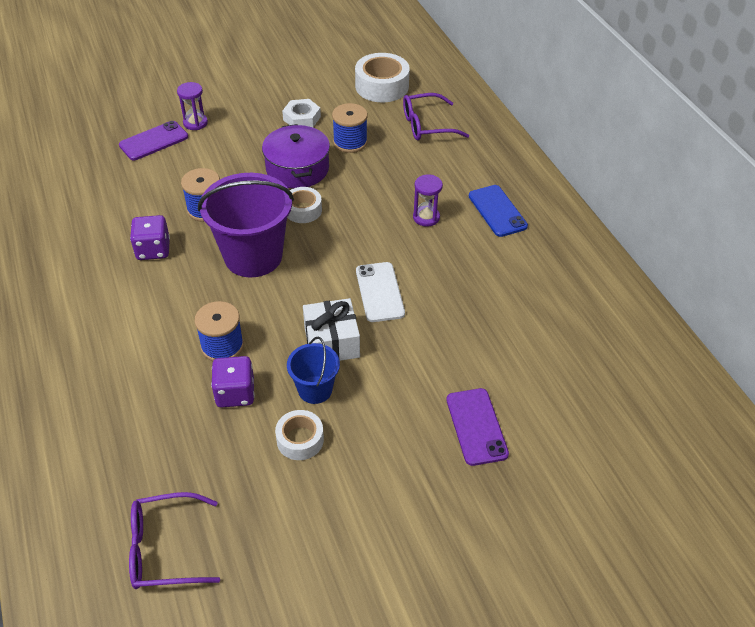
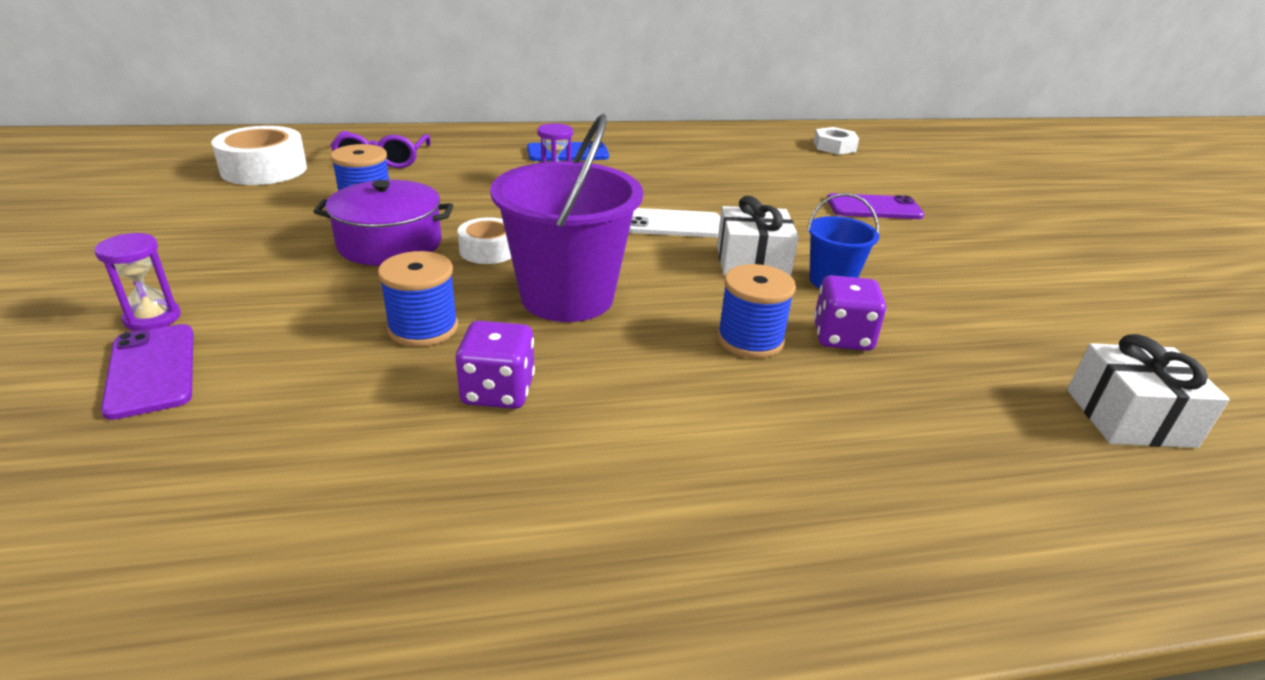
camera: 80 degrees left, 15 degrees down
(164, 549) = (1129, 418): purple glasses -> white gift
(300, 440) = (913, 299): white tape -> none
(302, 118) = (267, 227): white nut -> white nut (834, 147)

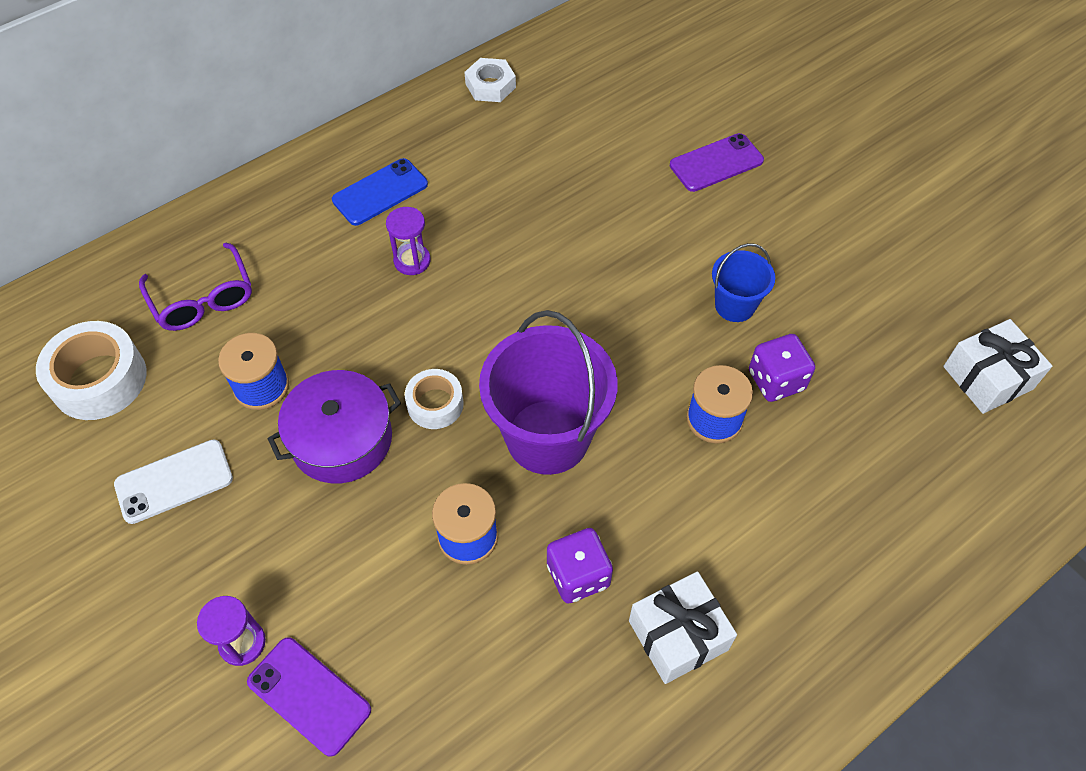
camera: 25 degrees left, 25 degrees up
(673, 224) = (563, 280): white phone -> white phone (174, 482)
(752, 262) = (660, 308): white gift -> white gift (678, 635)
(834, 147) = (628, 52): white nut -> white nut (490, 85)

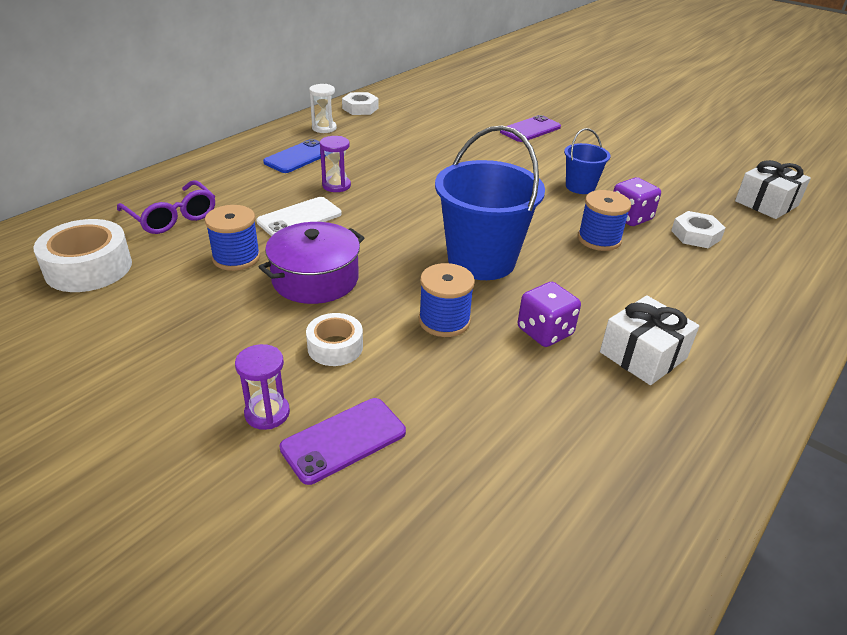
camera: 15 degrees left, 20 degrees down
(174, 482) = (172, 319): white phone -> white phone (299, 218)
(309, 696) = (344, 440): purple phone -> purple phone turned 60 degrees counterclockwise
(429, 129) = (324, 128): none -> white hourglass
(435, 404) = (385, 253): white tape -> white tape (335, 347)
(547, 437) = (481, 260): purple bucket -> blue bucket
(850, 430) = (696, 235): none -> white nut

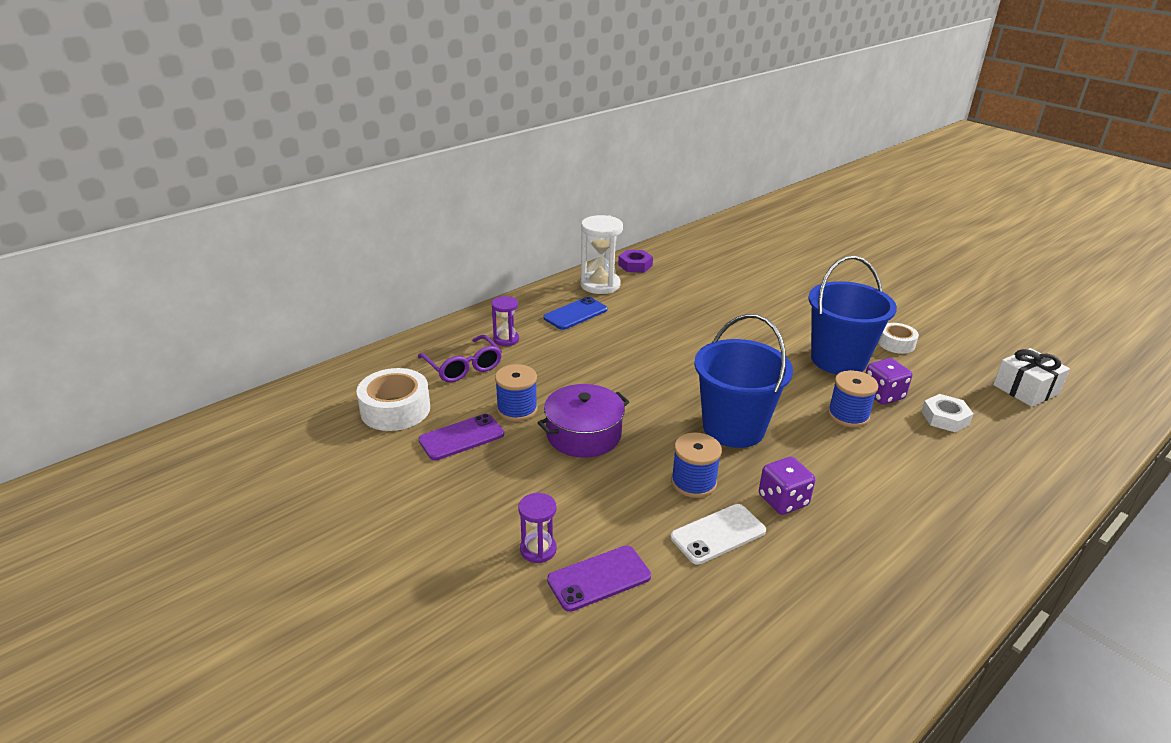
camera: 10 degrees right, 5 degrees down
(299, 218) = (573, 375): white phone -> white phone (718, 534)
(324, 128) = (600, 285): white hourglass -> white hourglass, size x1.76
(335, 347) = (597, 498): white tape -> white tape (896, 344)
(336, 185) = (607, 345): purple hourglass -> purple hourglass (506, 339)
(360, 108) = (635, 265): white nut -> purple nut
(530, 129) = (798, 296): purple phone -> purple phone (461, 437)
(580, 187) = (838, 360): blue bucket -> blue bucket, size x1.93
(643, 355) = (870, 530): white gift -> none

